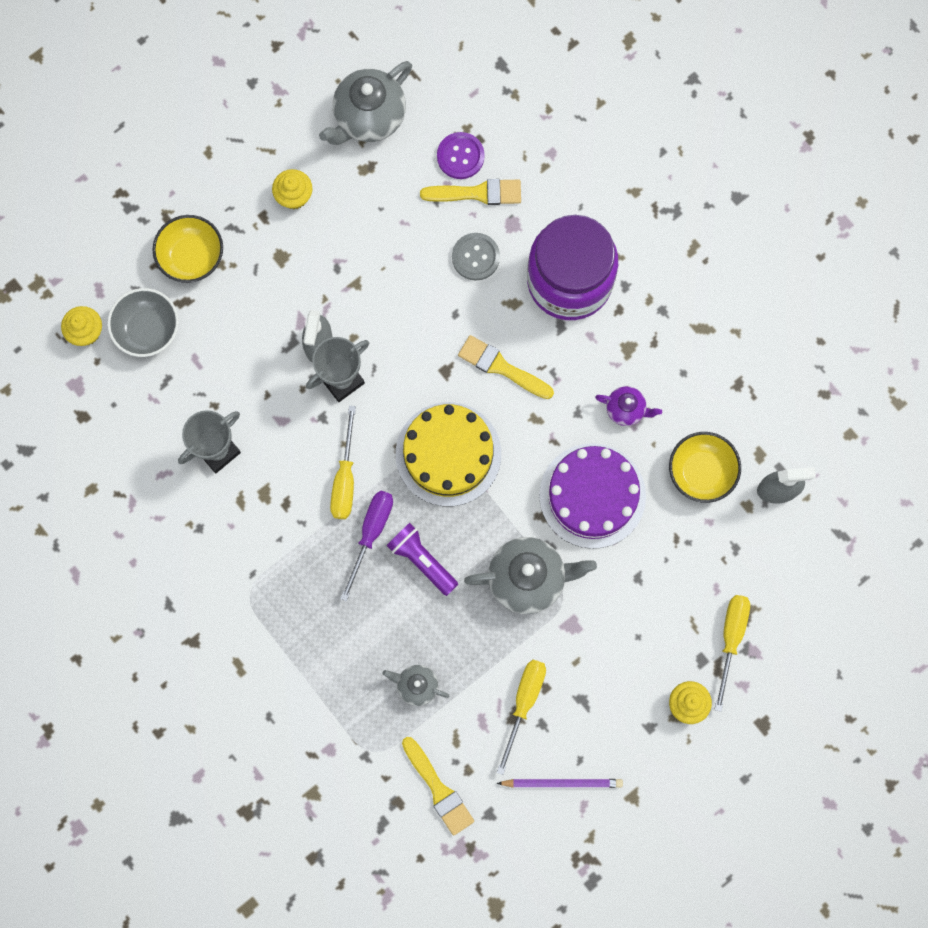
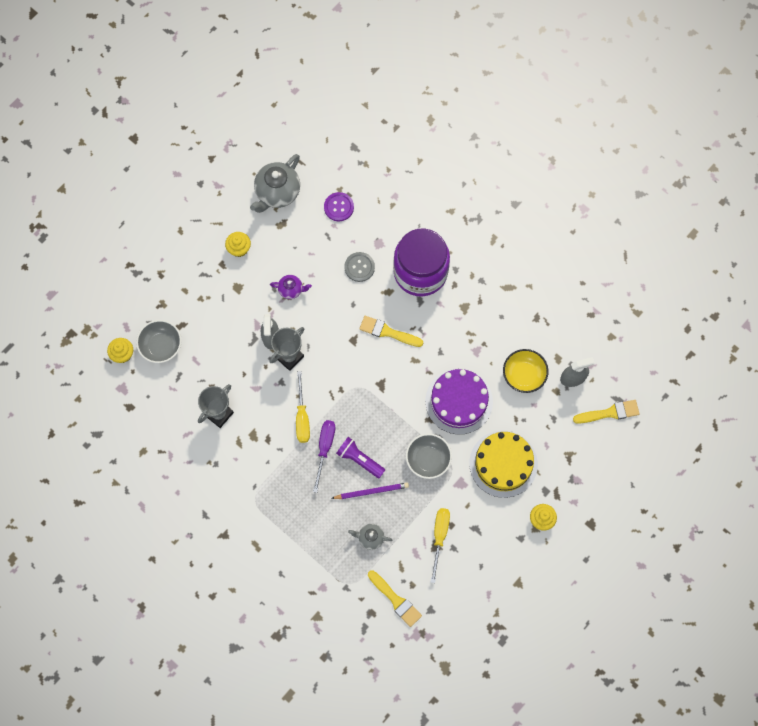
camera: 10 degrees left, 5 degrees down
(191, 256) = (181, 296): yellow bowl -> none
(448, 454) = (364, 391): yellow cake -> yellow cake (503, 464)
(477, 193) = (353, 228): yellow brush -> yellow brush (609, 413)
(528, 579) = (428, 459): grey teapot -> grey bowl
(562, 783) = (472, 582): purple pencil -> purple pencil (371, 491)
(626, 409) = (470, 345): purple teapot -> purple teapot (291, 290)
(731, 639) = (561, 475): yellow screwdriver -> none

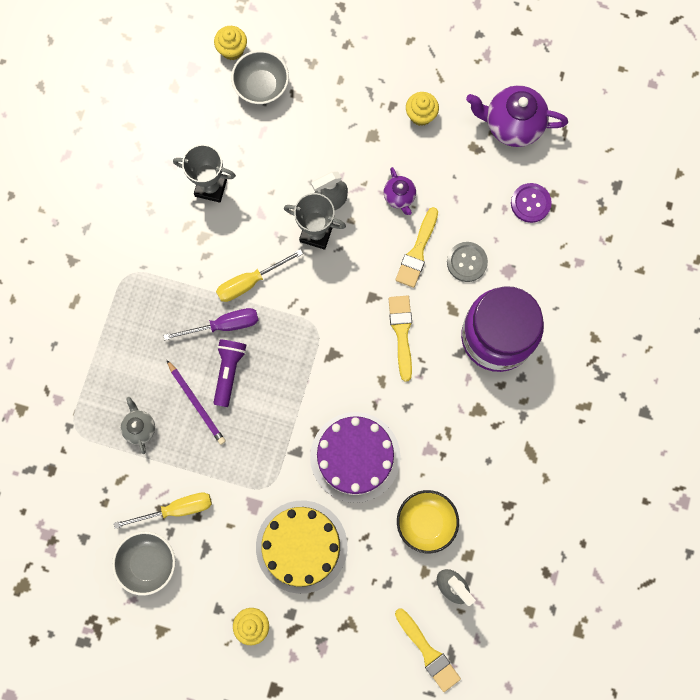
camera: 65 degrees right, 5 degrees up
(277, 192) = (512, 125): grey teapot -> purple teapot
(396, 600) = (78, 491): yellow brush -> yellow brush (417, 252)
(428, 459) = (265, 452): grey bowl -> grey bowl (148, 563)

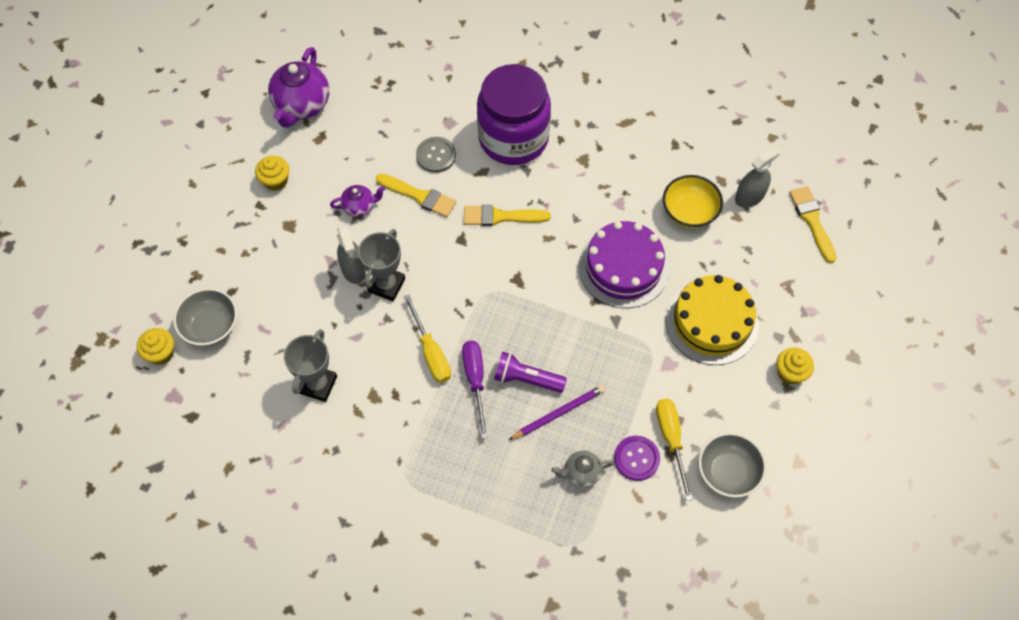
camera: 85 degrees left, 15 degrees down
(428, 652) = (812, 220): yellow brush -> yellow brush turned 75 degrees counterclockwise
(530, 203) = (384, 98): purple button -> purple button (636, 458)

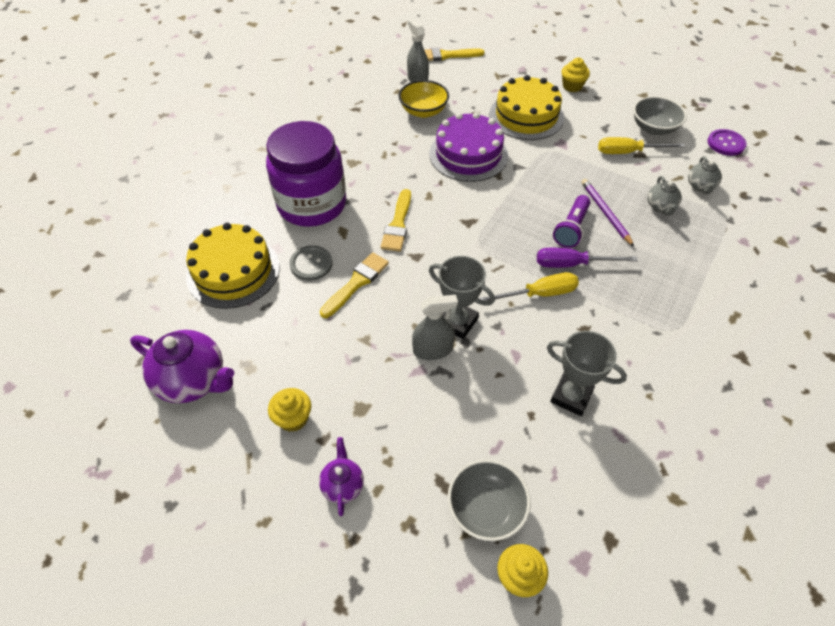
camera: 80 degrees left, 10 degrees down
(359, 207) = (355, 336): purple teapot -> purple teapot (343, 485)
(417, 99) = (233, 271): none -> yellow cake
(627, 521) = (700, 186): none -> grey teapot
(636, 458) = (645, 173): purple button -> purple button (726, 143)

